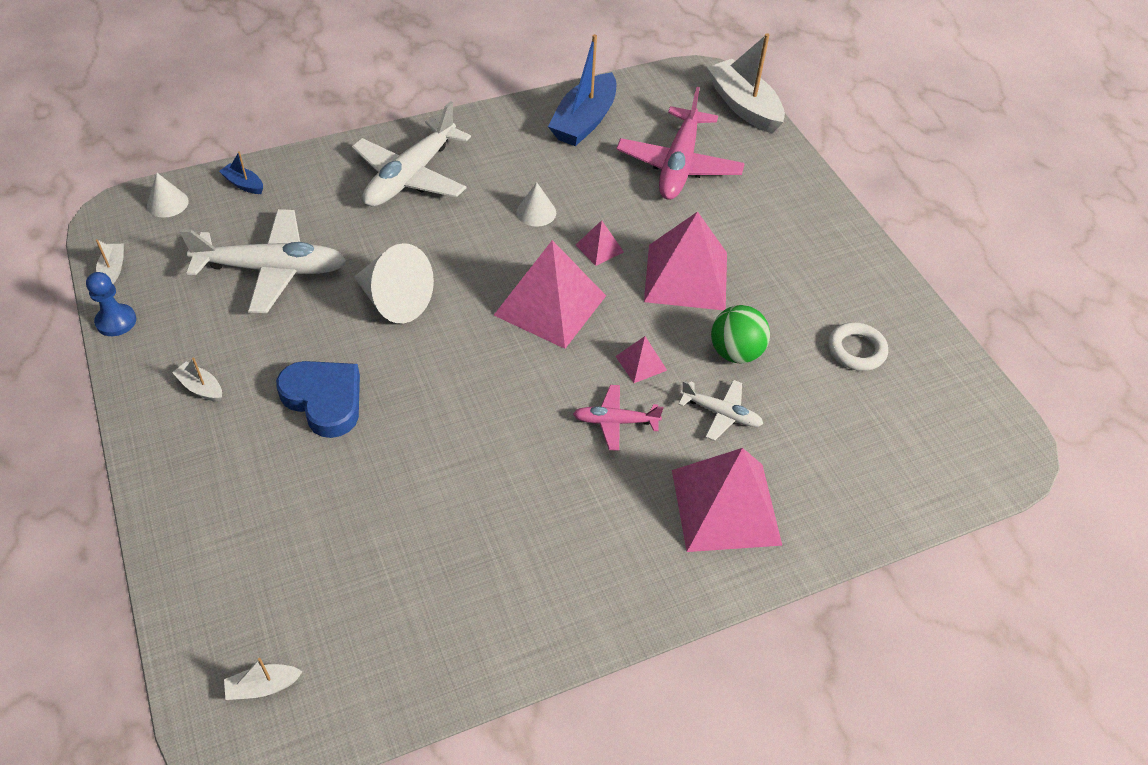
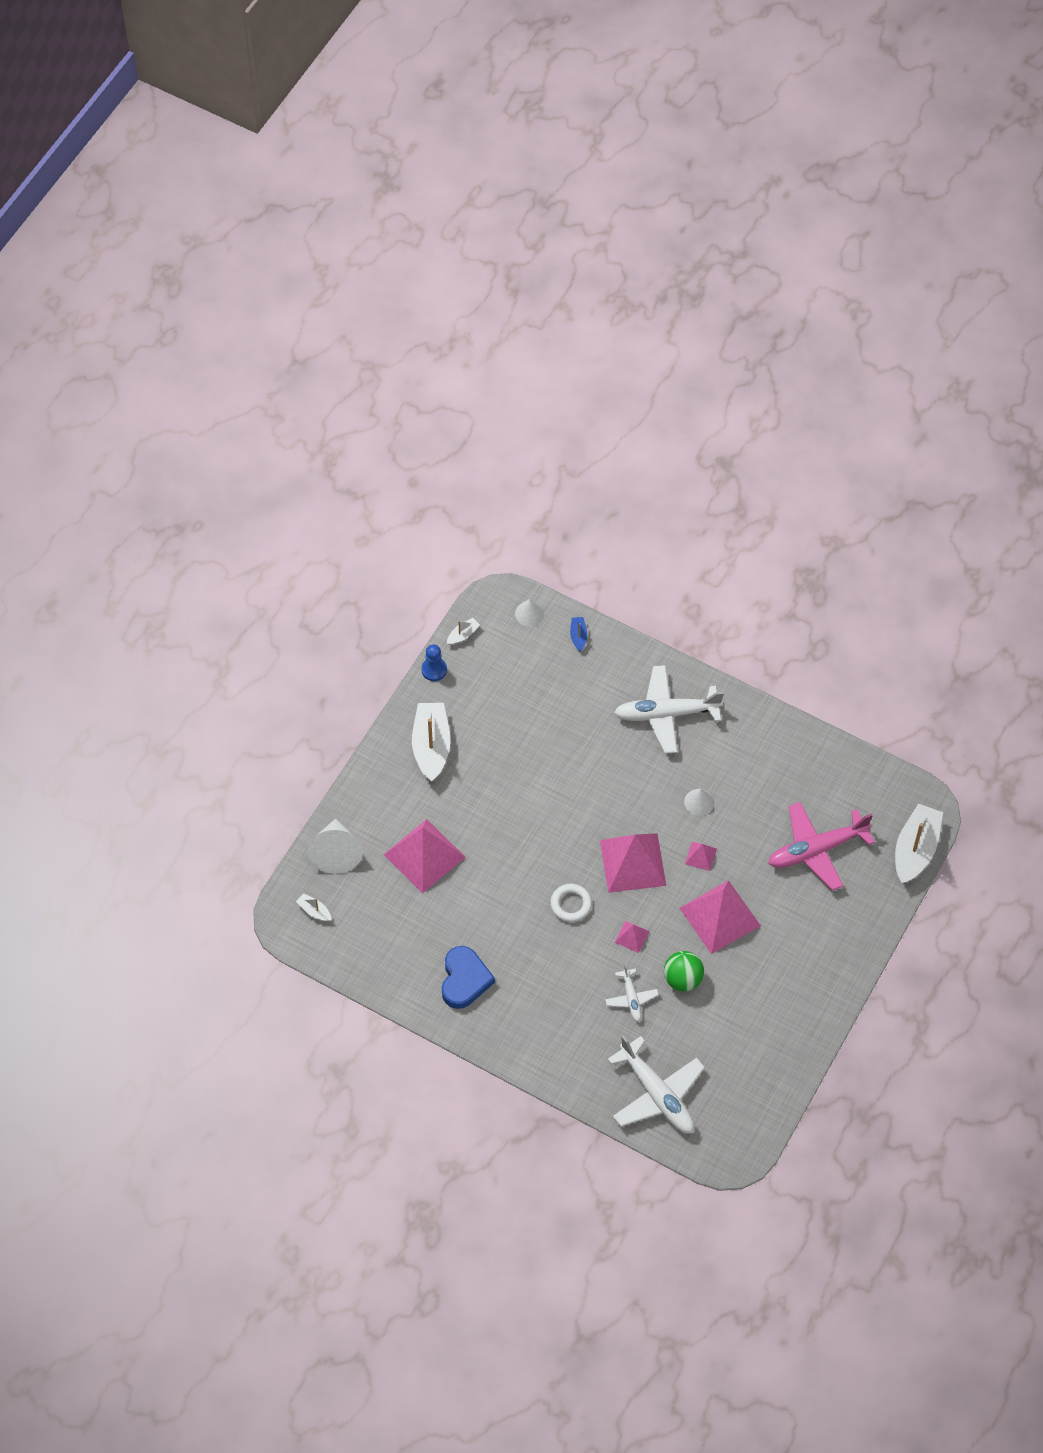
camera: 55 degrees right, 10 degrees up
(201, 388) = (431, 746): white boat -> white boat, size x2.22
(272, 269) = (532, 707): white plane -> white plane (657, 1094)
(324, 400) = (473, 807): blue heart -> blue heart (464, 980)
(394, 300) = (565, 784): white cone -> white cone (336, 852)
(584, 121) = (807, 768): blue boat -> none
(615, 422) = (580, 951): pink plane -> none
(725, 506) = (572, 1037): pink pyramid -> pink pyramid (424, 856)
(856, 350) = (741, 1040): white ring -> white ring (571, 904)

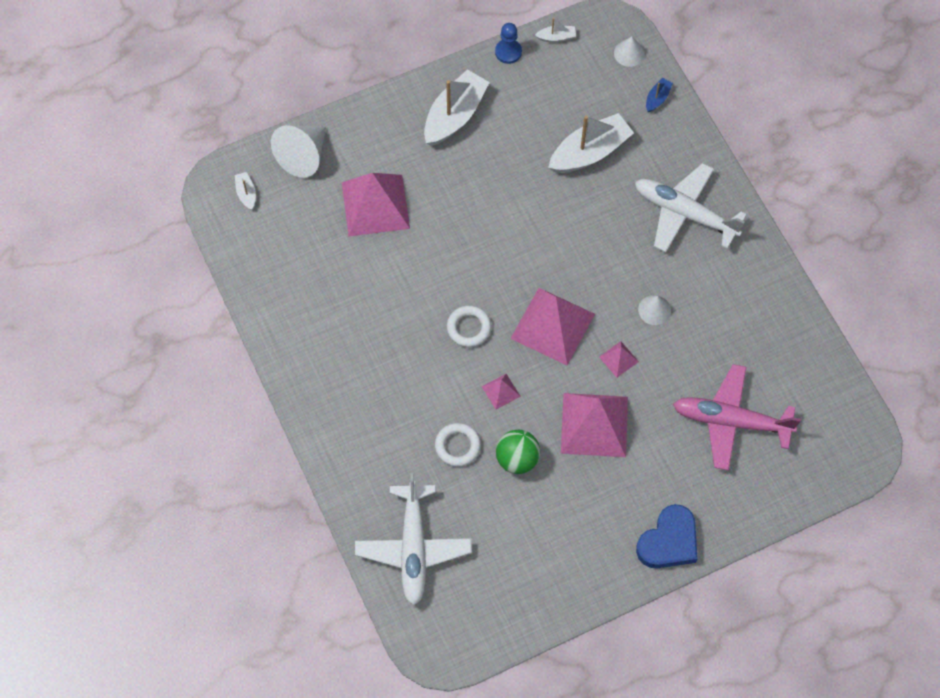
camera: 35 degrees right, 5 degrees up
(464, 980) = (325, 334): blue heart -> blue heart (669, 541)
(631, 998) = (457, 446): white plane -> white ring
(915, 849) = (826, 481): white boat -> white boat (590, 152)

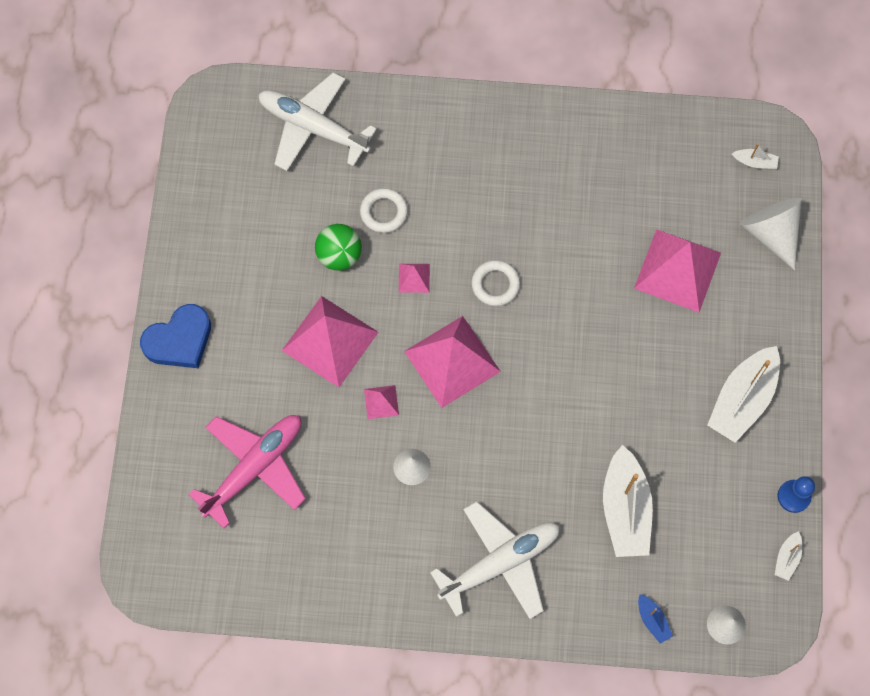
camera: 120 degrees right, 5 degrees up
(455, 115) = (742, 399): white boat -> white boat turned 60 degrees clockwise
(669, 541) = (179, 340): blue heart -> blue heart turned 105 degrees counterclockwise

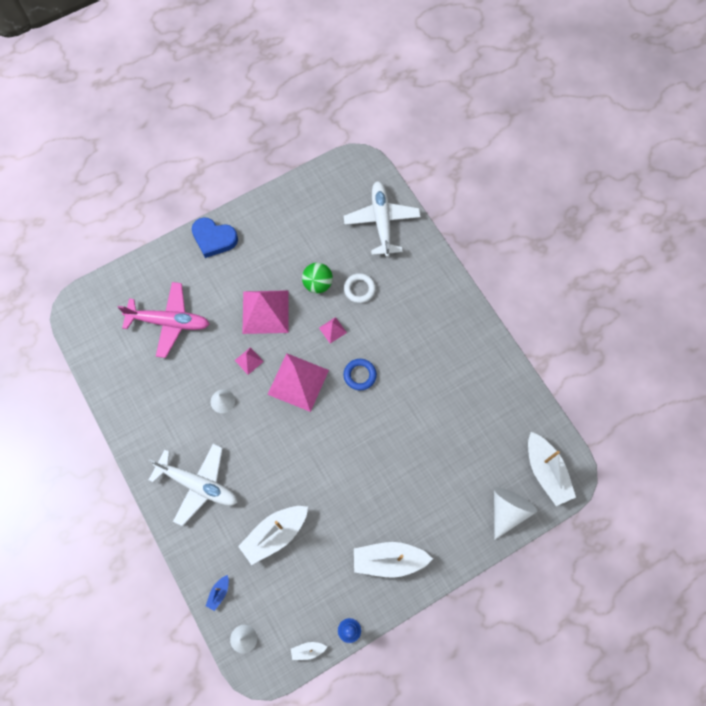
camera: 55 degrees right, 0 degrees up
(495, 284) = (360, 375): white ring -> blue ring
(677, 270) = (443, 470): pink pyramid -> none
(754, 162) = (546, 472): white boat -> white boat, size x2.22

